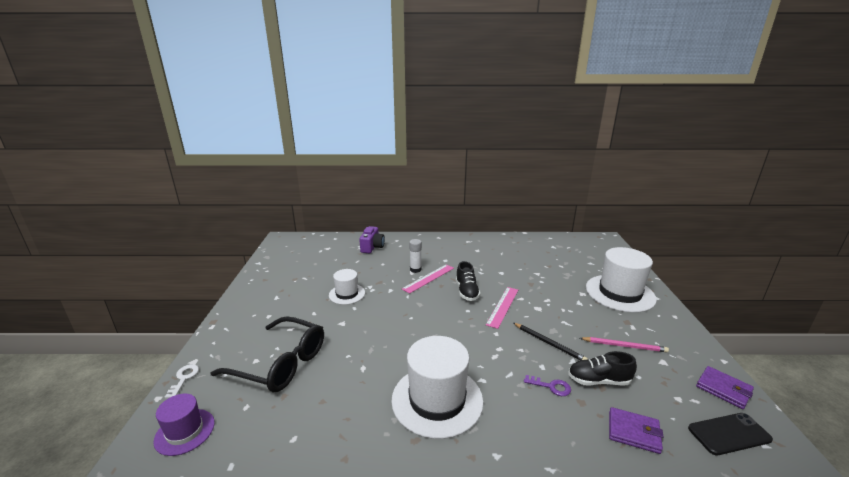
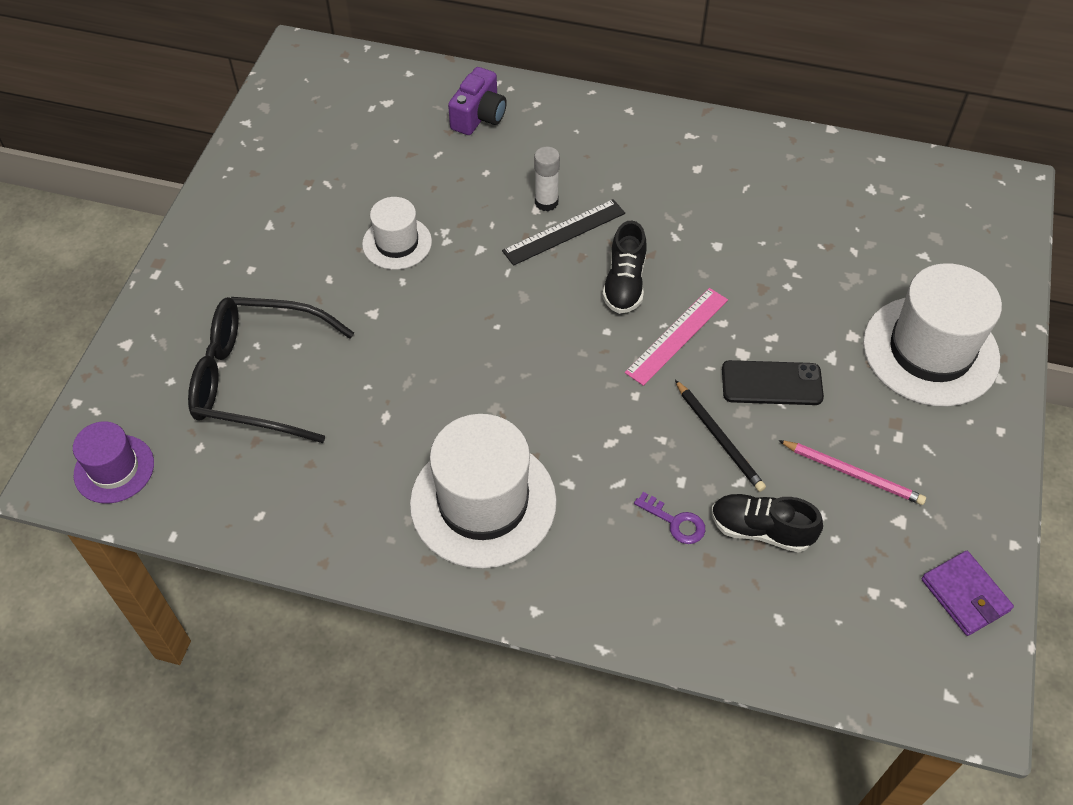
camera: 15 degrees right, 30 degrees up
(184, 378) = (112, 374): white key -> none
(280, 363) = (258, 378): black glasses -> black glasses turned 150 degrees clockwise
(428, 278) = (564, 232): pink ruler -> black ruler
(633, 432) = (759, 627): purple wallet -> none
(729, 434) = (908, 667): black phone -> black phone (771, 383)

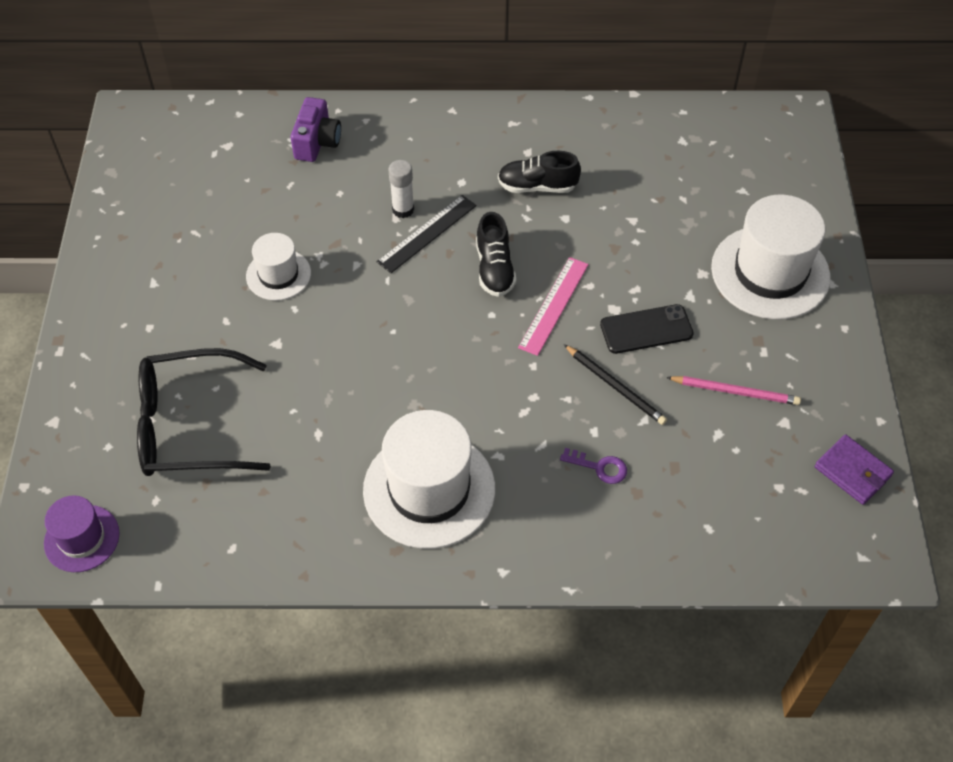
camera: 15 degrees left, 0 degrees up
(761, 530) = (673, 457): black shoe -> black shoe (537, 186)

